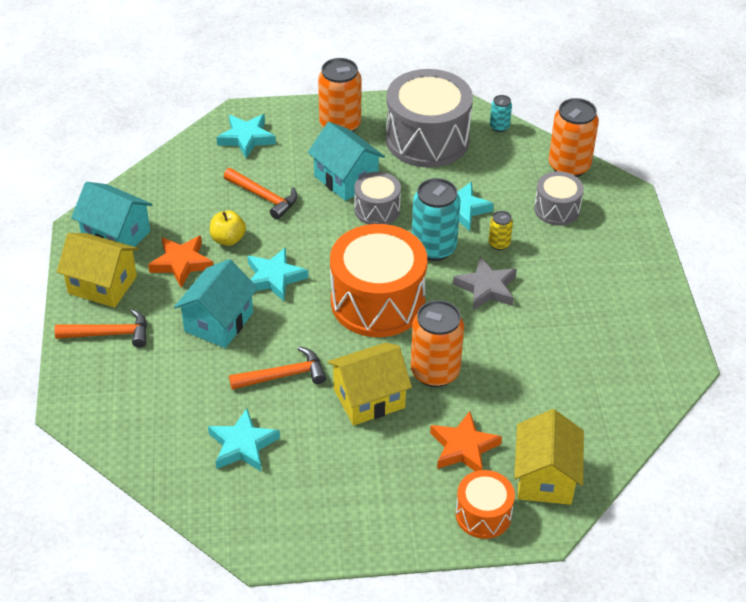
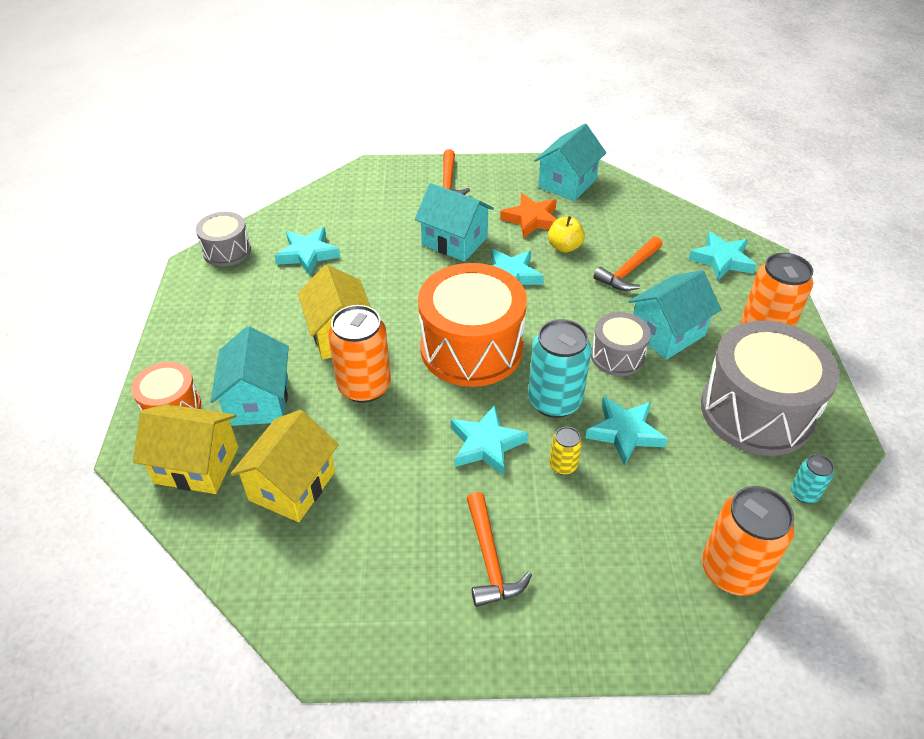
camera: 95 degrees right, 0 degrees up
(102, 285) = (506, 178): yellow house -> yellow house (292, 485)
(283, 375) = (382, 279): orange hammer -> orange hammer (490, 559)
(463, 447) = (258, 400): orange star -> turquoise house
(486, 288) = (486, 444): grey star -> turquoise star
(557, 209) = (634, 540): grey drum -> grey drum (227, 251)

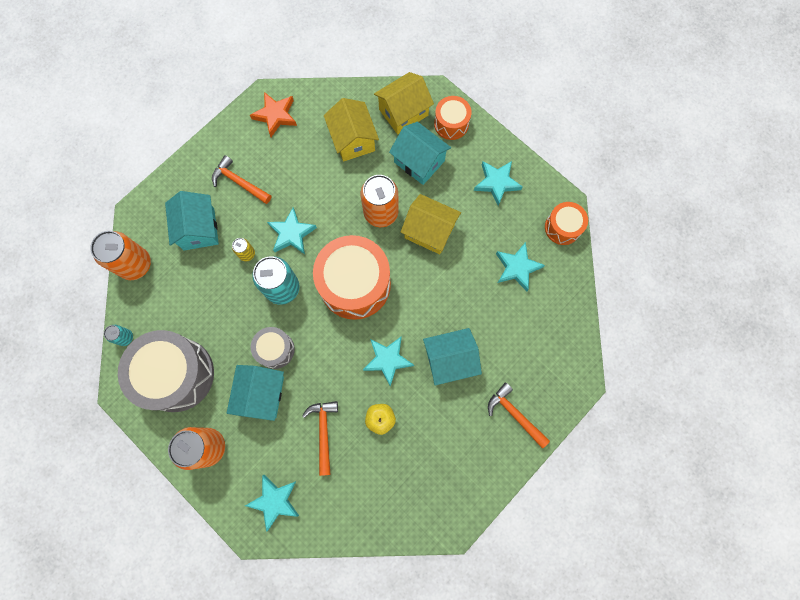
camera: 135 degrees right, 30 degrees up
(227, 251) = (562, 227): grey drum -> orange drum
(531, 219) = (425, 428): orange star -> orange star (275, 115)
(567, 183) = (439, 495): turquoise house -> turquoise house (199, 229)
(624, 432) = (233, 299): turquoise star -> turquoise star (497, 183)

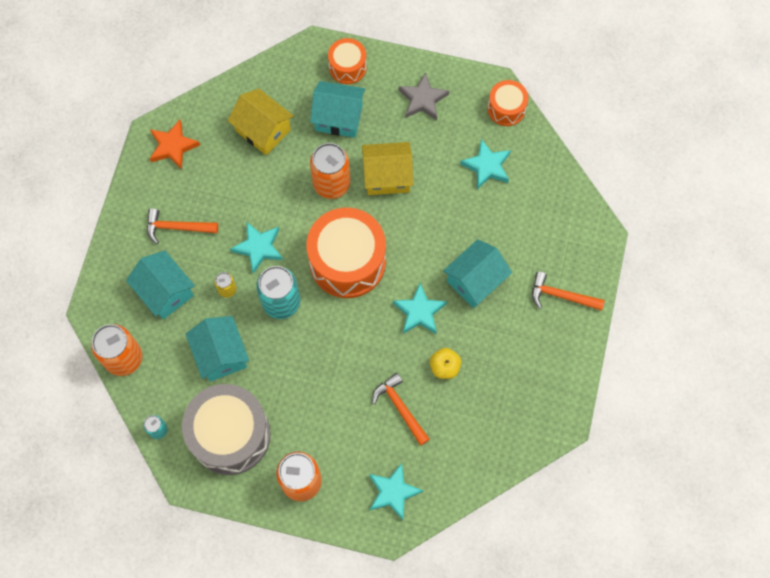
camera: 30 degrees left, 5 degrees down
(262, 394) = (322, 407): turquoise house -> turquoise house (221, 354)
(275, 350) = (309, 361): grey drum -> none
(403, 112) = (295, 80): yellow house -> none
(497, 183) = (423, 99): turquoise star -> grey star

